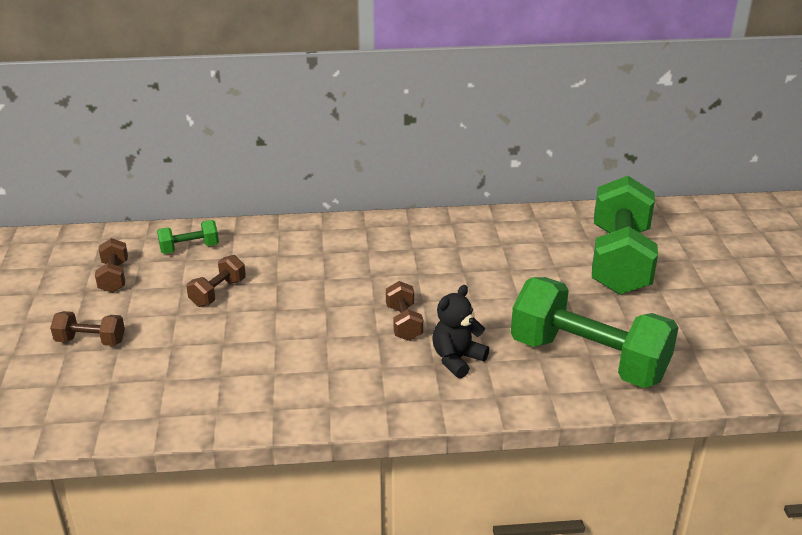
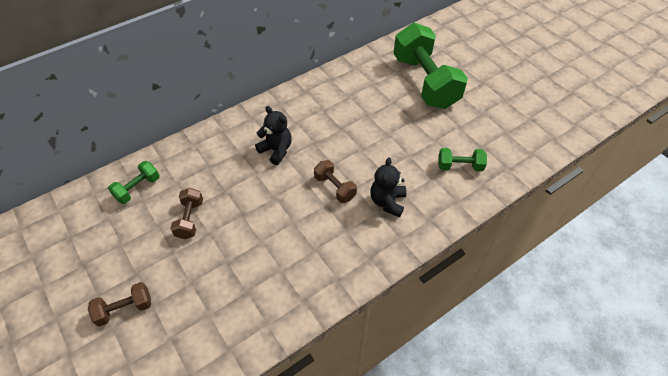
camera: 30 degrees left, 20 degrees up
(114, 277) = (97, 241): brown dumbbell -> none
(366, 265) = (276, 150): none -> black teddy bear
(588, 360) = (459, 166): green dumbbell -> green dumbbell, size x0.45

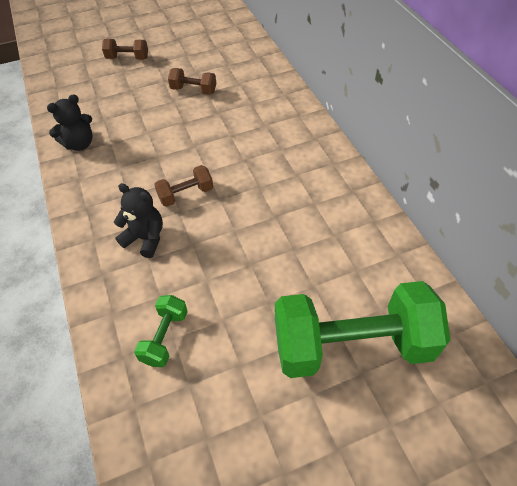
camera: 105 degrees right, 0 degrees up
(124, 309) = (127, 58): brown dumbbell -> brown dumbbell turned 75 degrees counterclockwise
(138, 188) = (241, 62): green dumbbell -> none
(276, 150) = (257, 153): black teddy bear -> black teddy bear (80, 144)

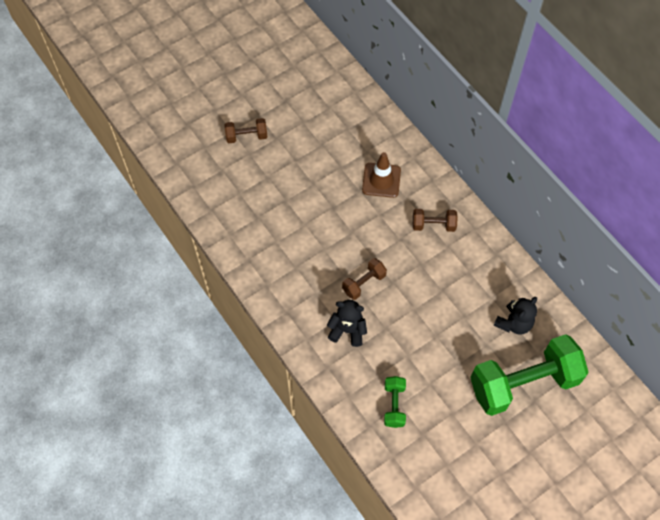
camera: 15 degrees left, 10 degrees up
(80, 144) = (250, 249): black teddy bear -> black teddy bear (514, 323)
(193, 90) = (327, 167): brown dumbbell -> brown dumbbell (433, 225)
(244, 107) = (381, 180): none -> brown traffic cone

